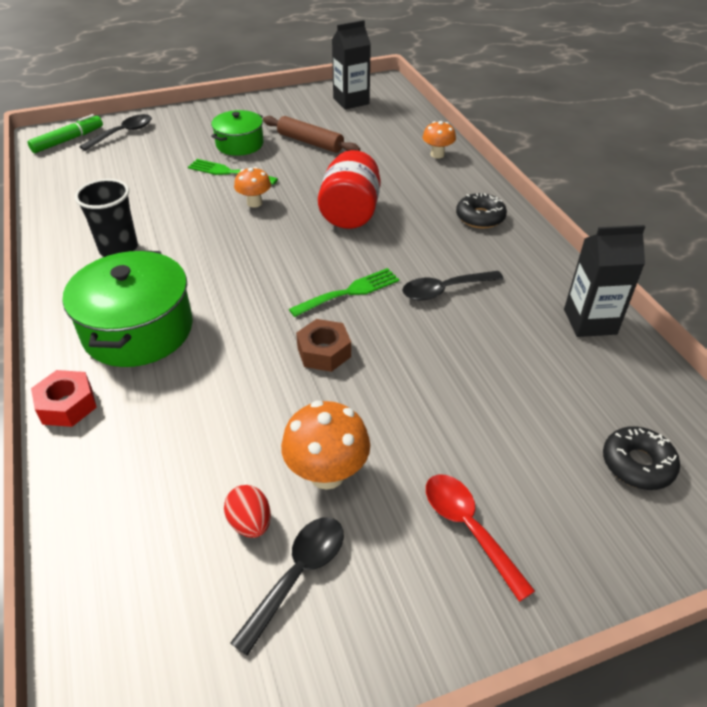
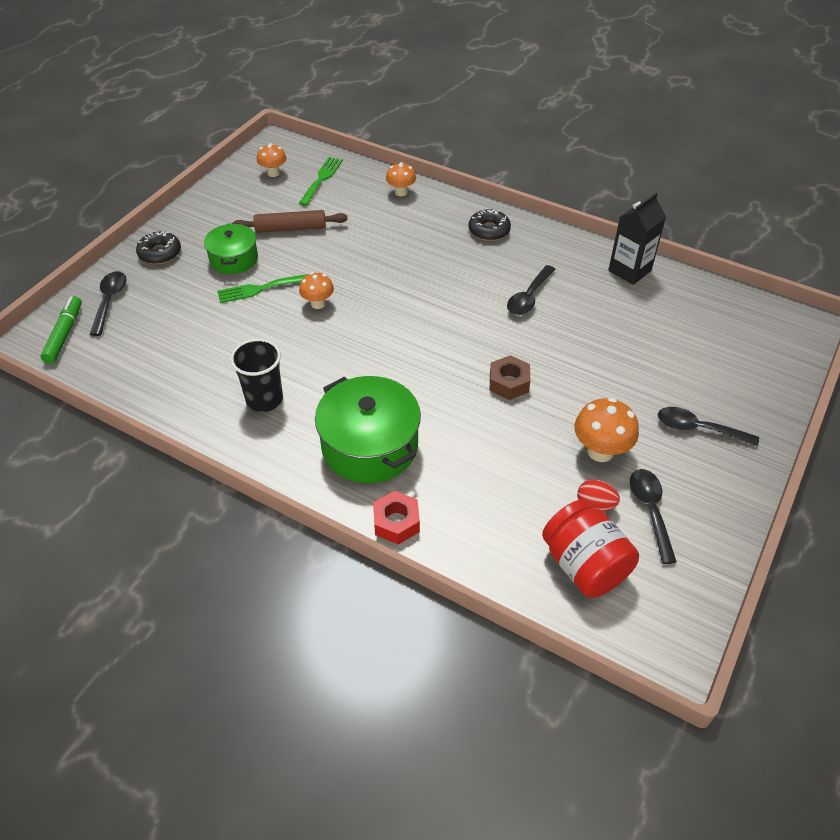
camera: 40 degrees left, 5 degrees up
(350, 213) = (399, 274): red jar -> red jar (584, 565)
(350, 292) = (473, 333): green fork -> green fork (321, 179)
(351, 101) = (273, 173): black carton -> orange mushroom
(468, 528) = (698, 429): red spoon -> black spoon
(637, 464) = (734, 342): black donut -> black donut (160, 253)

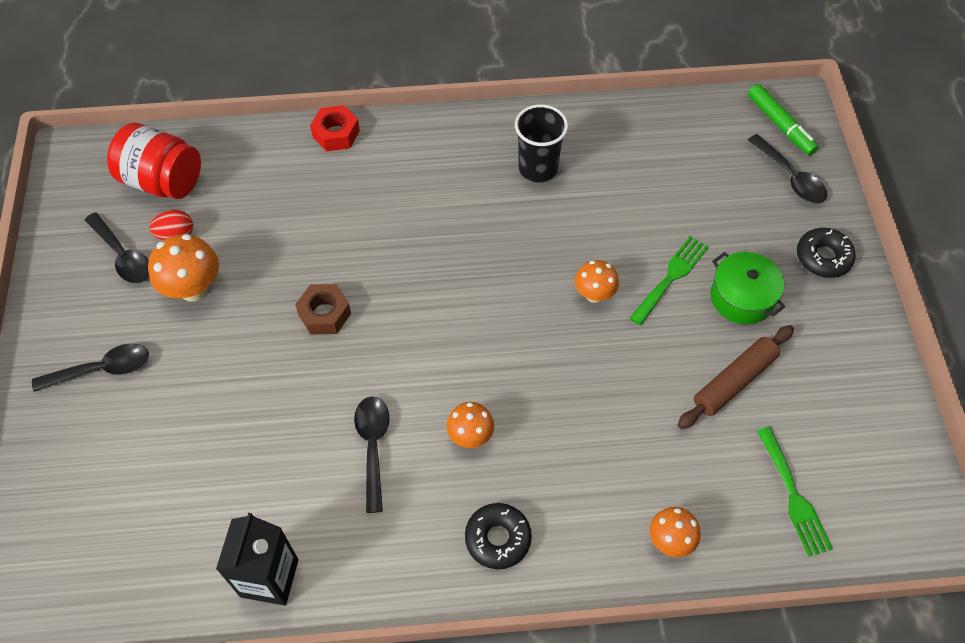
camera: 145 degrees right, 10 degrees up
(273, 173) = (863, 466): orange mushroom -> orange mushroom (470, 436)
(370, 446) = (408, 180): green pot -> none

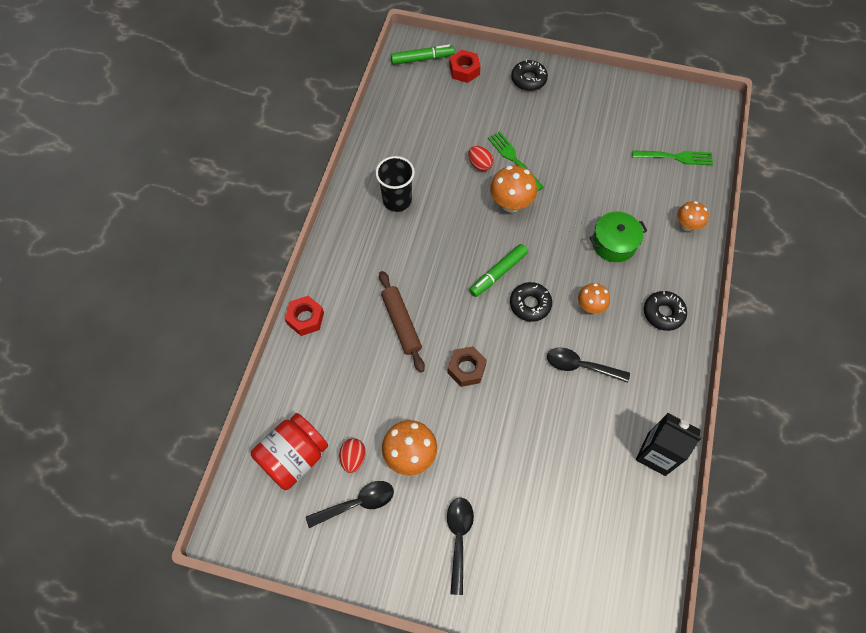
camera: 70 degrees left, 5 degrees up
(445, 360) = (530, 304): none -> black donut
(477, 310) = (498, 273): none -> green marker
(594, 294) = (511, 204): orange mushroom -> orange mushroom, size x1.56
(640, 240) = (480, 164): none -> red egg
(734, 381) = (596, 156): brown rolling pin -> brown rolling pin (401, 324)
(742, 297) = (541, 129): green pot -> green pot (614, 243)
(790, 177) = (464, 70): black spoon -> red nut

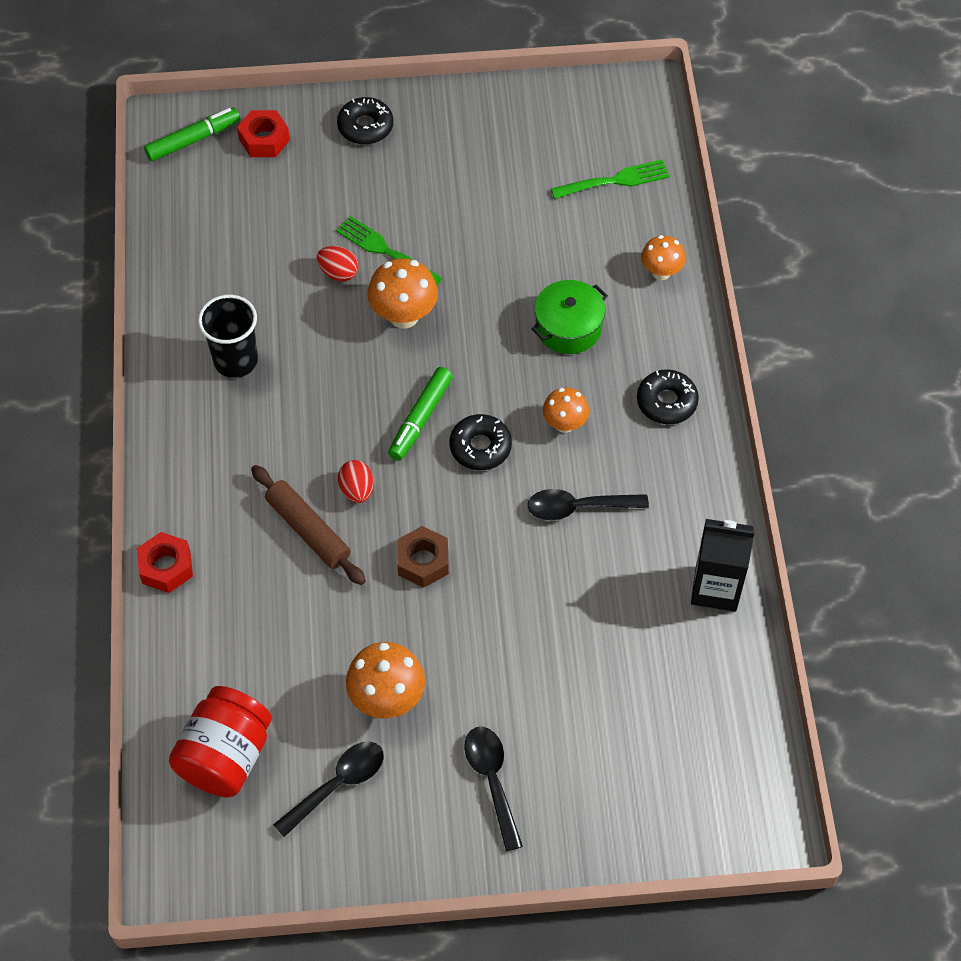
camera: 20 degrees left, 5 degrees down
(353, 458) = (309, 729): red egg -> red egg (357, 490)

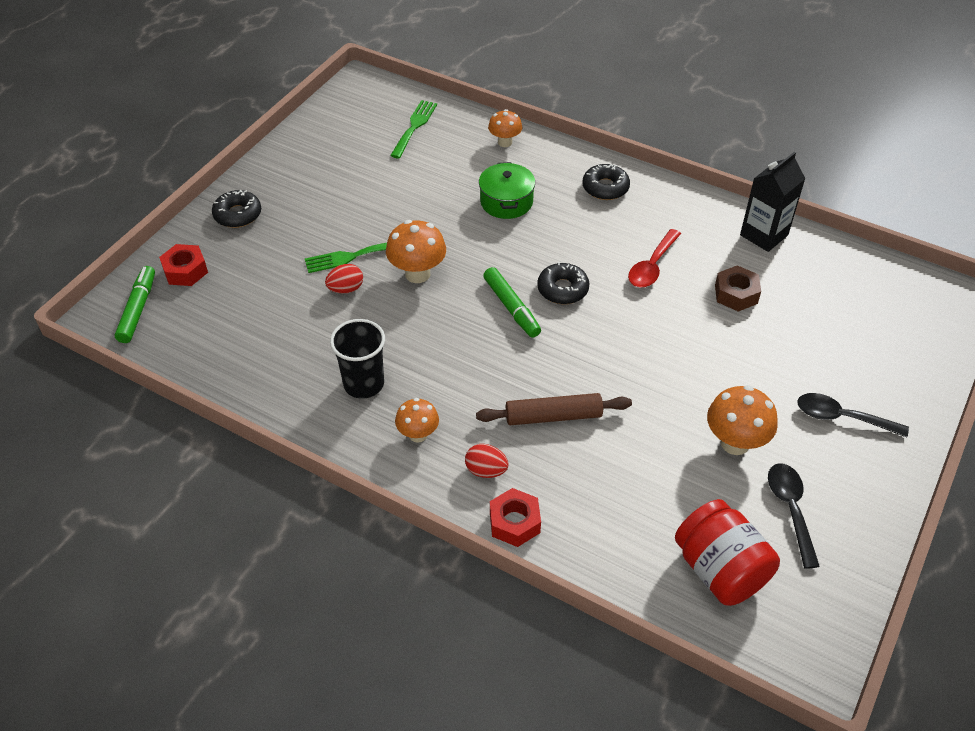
camera: 55 degrees left, 10 degrees down
(357, 490) = (542, 371): red egg -> red egg (486, 470)
(423, 561) = (632, 365): brown nut -> brown nut (736, 294)
(564, 424) = (580, 240): orange mushroom -> orange mushroom (418, 434)
(578, 507) = (652, 266): black spoon -> red spoon

